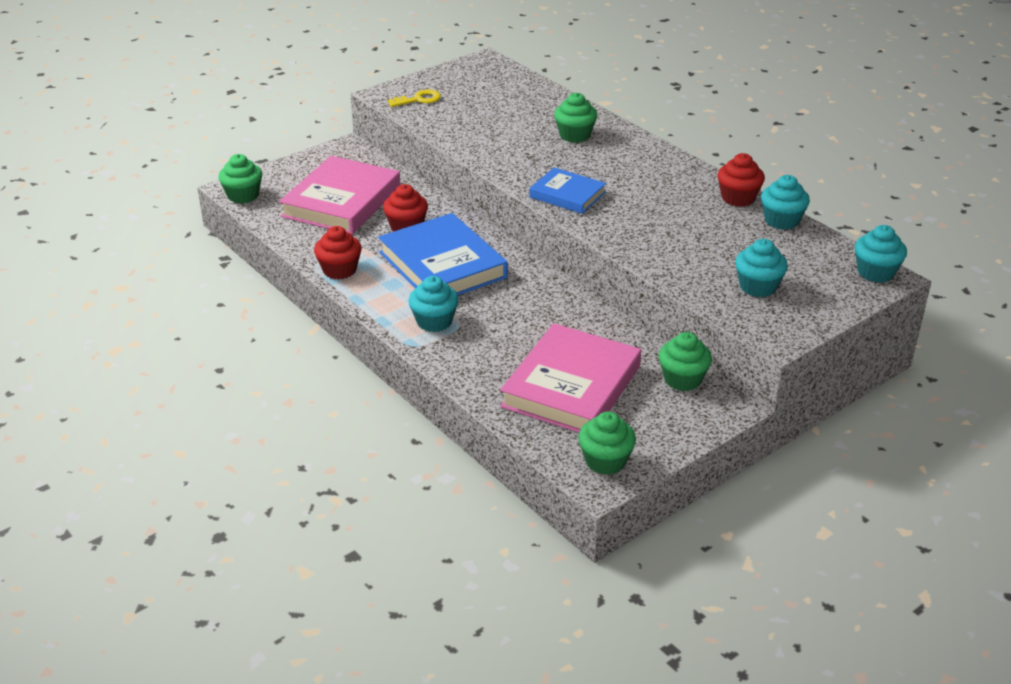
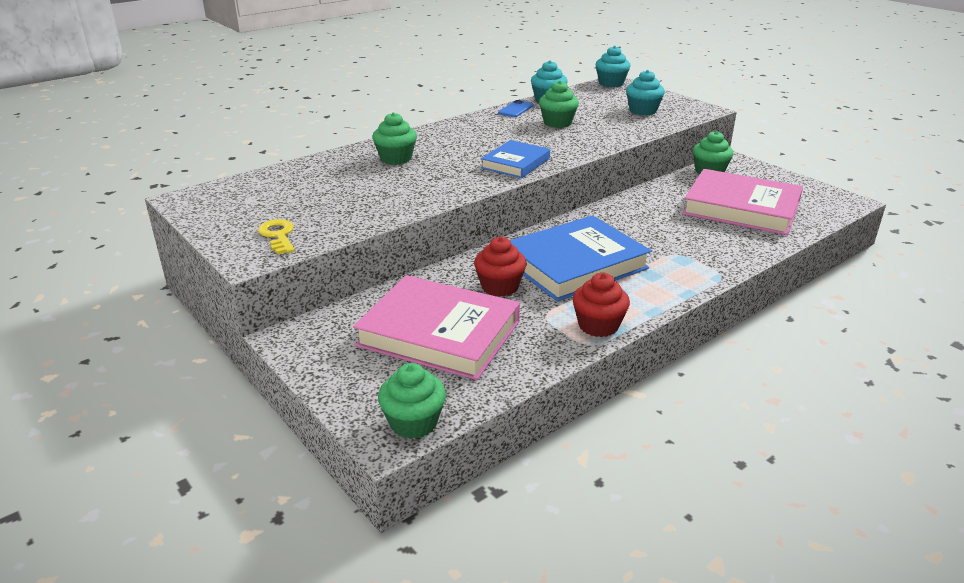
camera: 90 degrees left, 5 degrees down
(434, 321) = (677, 266): turquoise cupcake -> none
(605, 461) = (823, 199): green cupcake -> green cupcake (557, 123)
(738, 198) = (515, 109): red cupcake -> blue phone

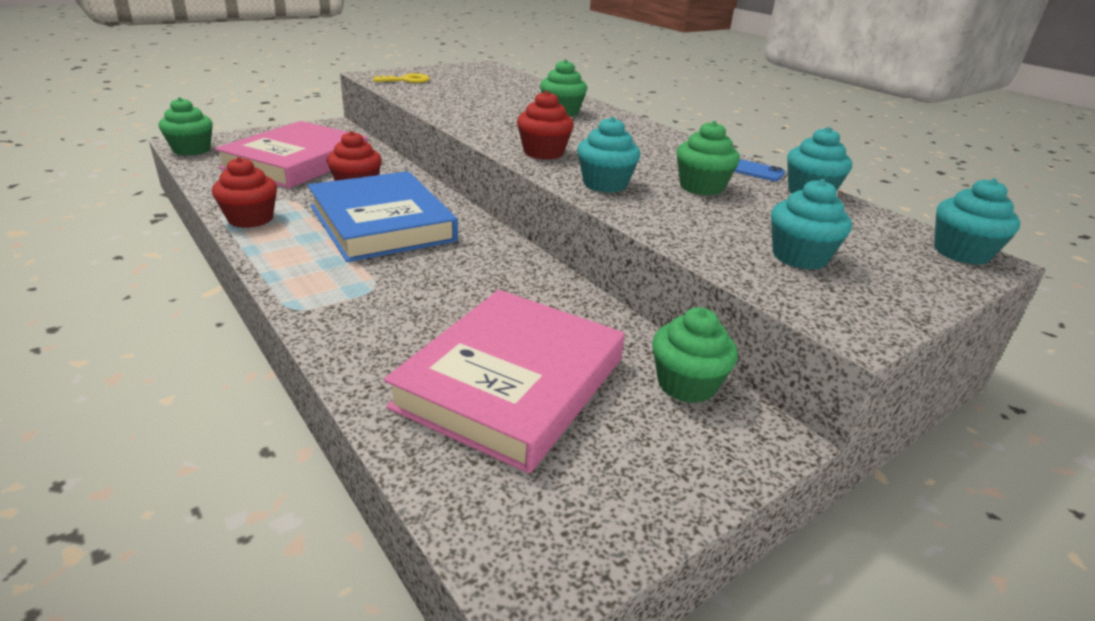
camera: 90 degrees right, 0 degrees up
(515, 163) = (543, 153): blue book -> red cupcake
(570, 146) = (605, 184): none -> turquoise cupcake

